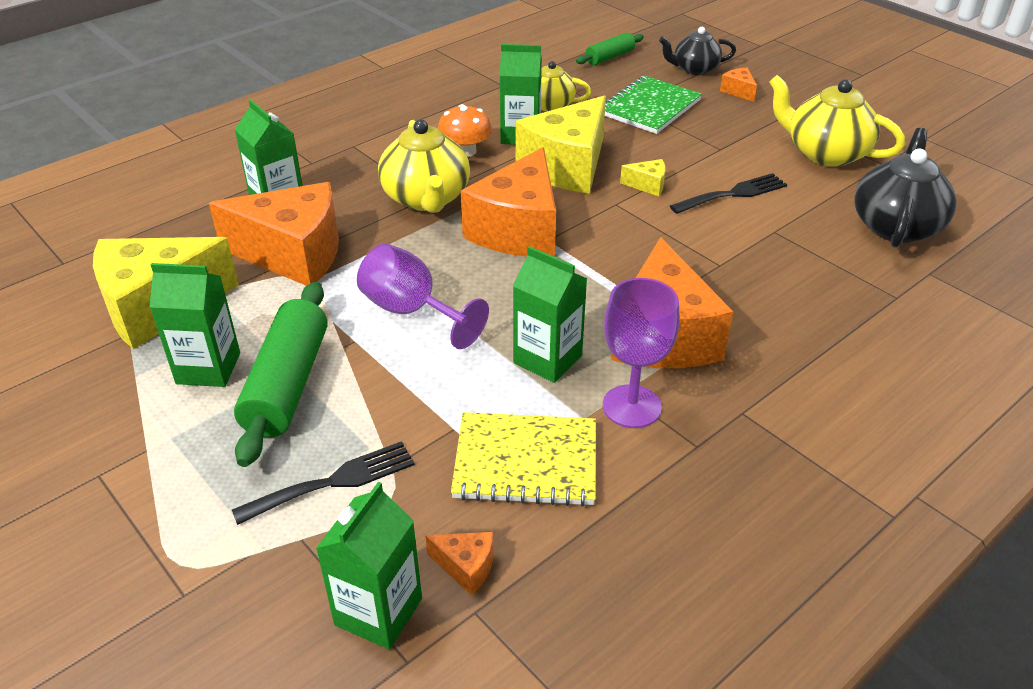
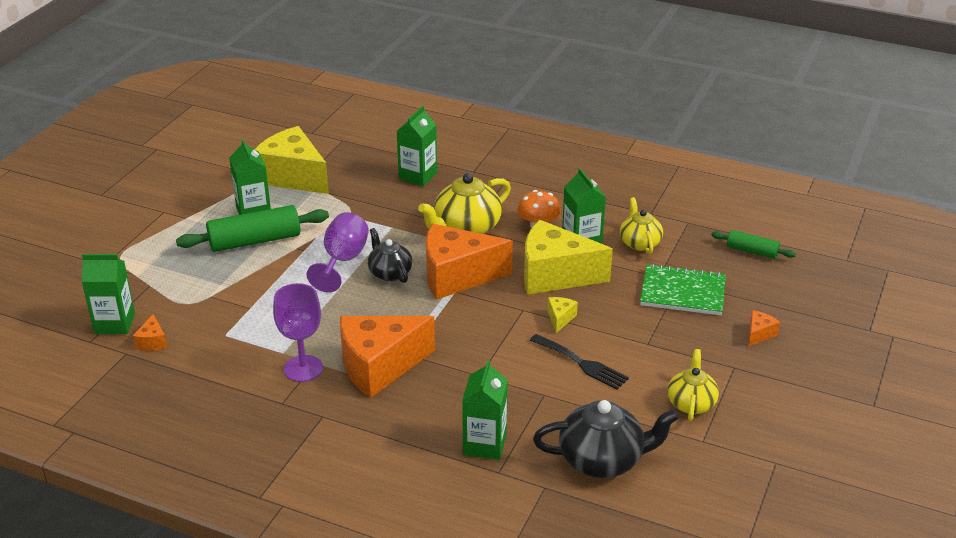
camera: 65 degrees right, 5 degrees down
(294, 254) = (369, 201): orange cheese -> none
(334, 482) = (191, 281): black fork -> none
(526, 462) = (236, 340): yellow notebook -> none
(547, 359) = (328, 325): green carton -> green carton (484, 444)
(648, 185) = (560, 318): yellow cheese -> yellow cheese turned 150 degrees counterclockwise
(694, 69) = (777, 301): black teapot -> black teapot (389, 273)
(825, 153) = (691, 403): yellow teapot -> yellow teapot, size x0.63

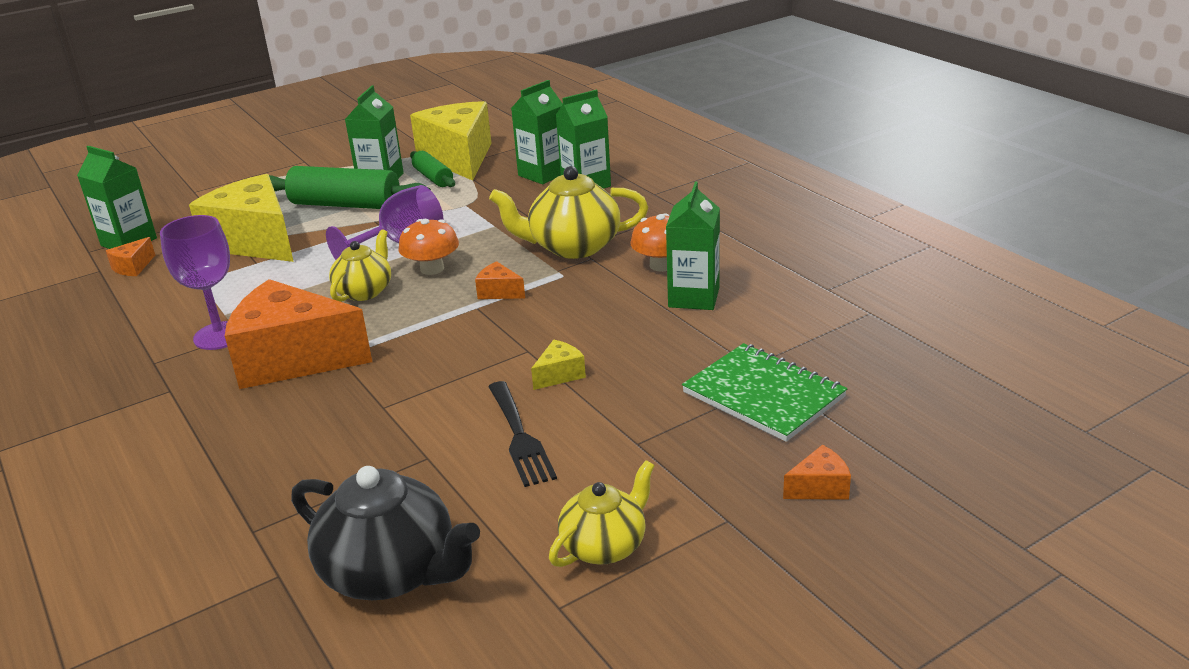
camera: 35 degrees right, 5 degrees down
(389, 273) = (432, 269): black teapot -> orange mushroom
(457, 276) = (499, 292): orange cheese -> orange cheese, size x0.40
(484, 444) = (282, 490): green carton -> green carton (543, 174)
(555, 275) = (615, 324): yellow cheese -> yellow cheese (255, 242)
(639, 243) = (771, 318): yellow teapot -> yellow teapot (364, 291)
(752, 251) = (930, 374): green rolling pin -> green rolling pin (433, 178)

